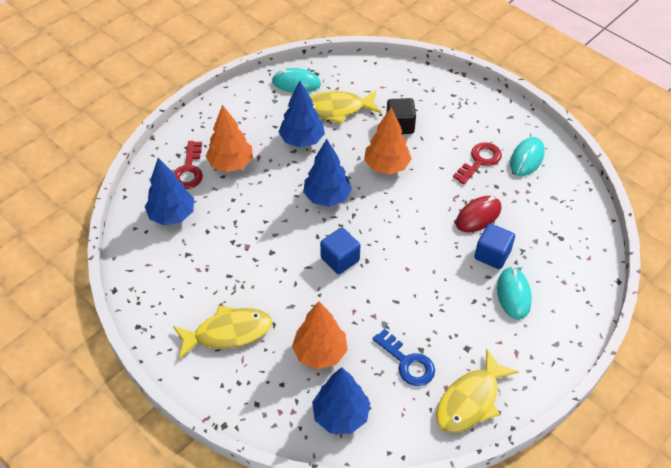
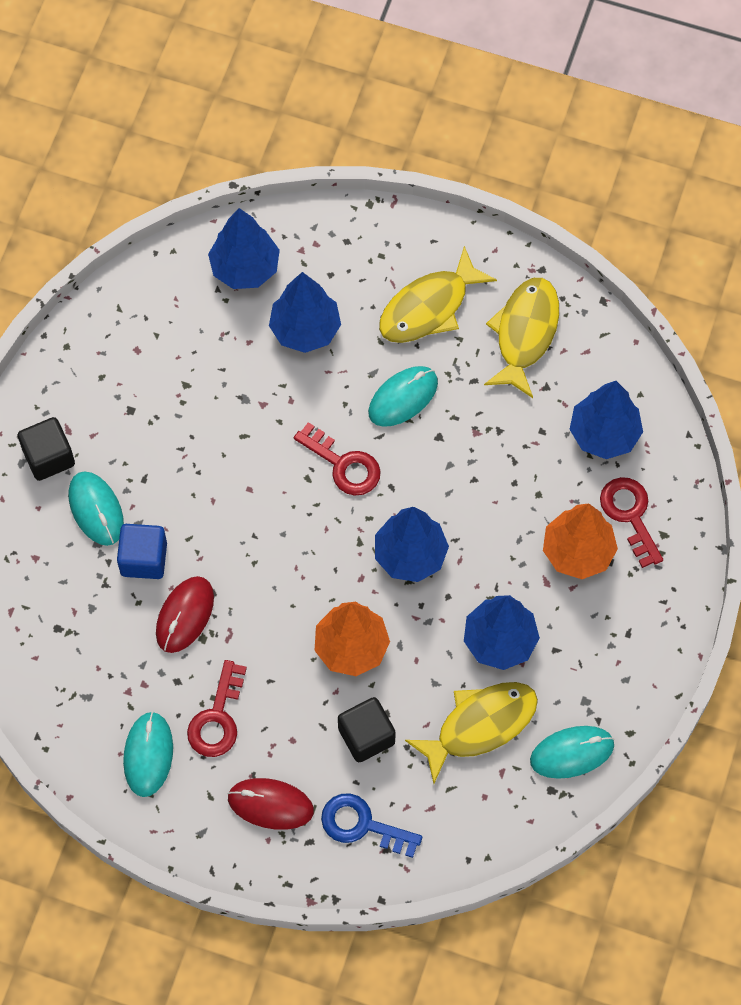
camera: 155 degrees right, 15 degrees up
(280, 283) = (403, 398): none -> turquoise mouse
(320, 352) = (305, 329): orange tree -> blue tree
(340, 259) = (343, 464): blue cube -> red key
(407, 362) = (195, 361): blue key -> blue key (362, 825)
(467, 115) = (270, 804): none -> red mouse
(470, 400) = (103, 346): yellow fish -> yellow fish (525, 333)
(535, 339) = (48, 457): none -> black cube

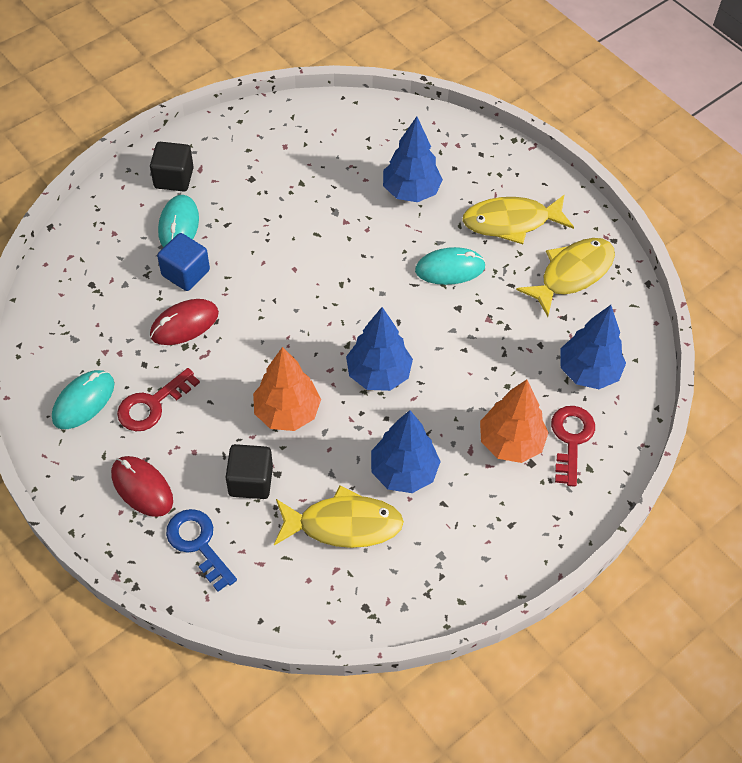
camera: 30 degrees right, 10 degrees down
(245, 268) = (397, 135): blue tree -> none
(343, 464) = (374, 288): red key -> none
(572, 753) = (402, 588): turquoise mouse -> none

